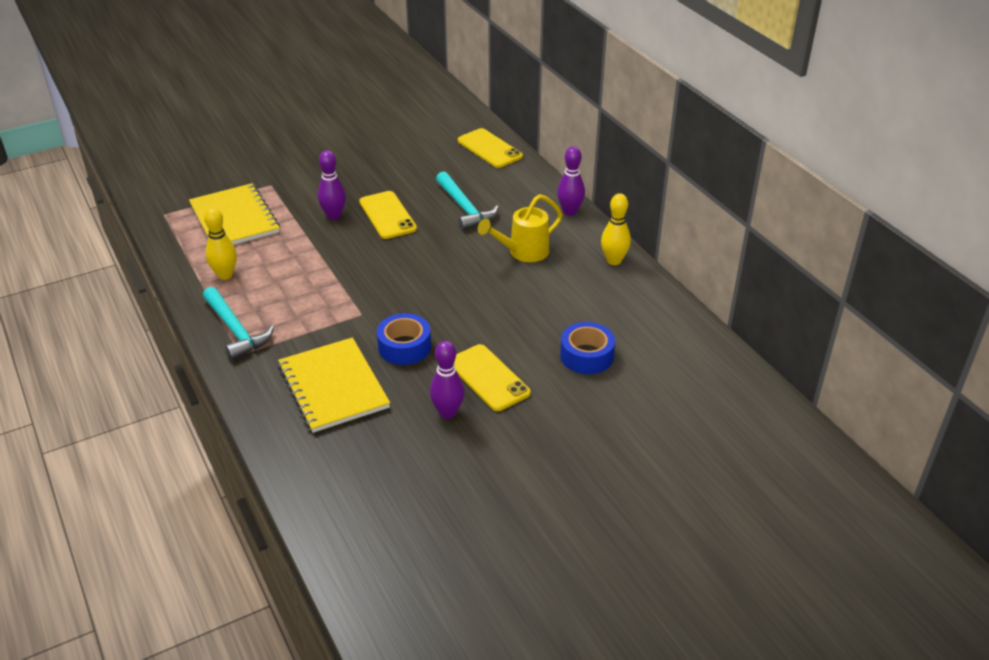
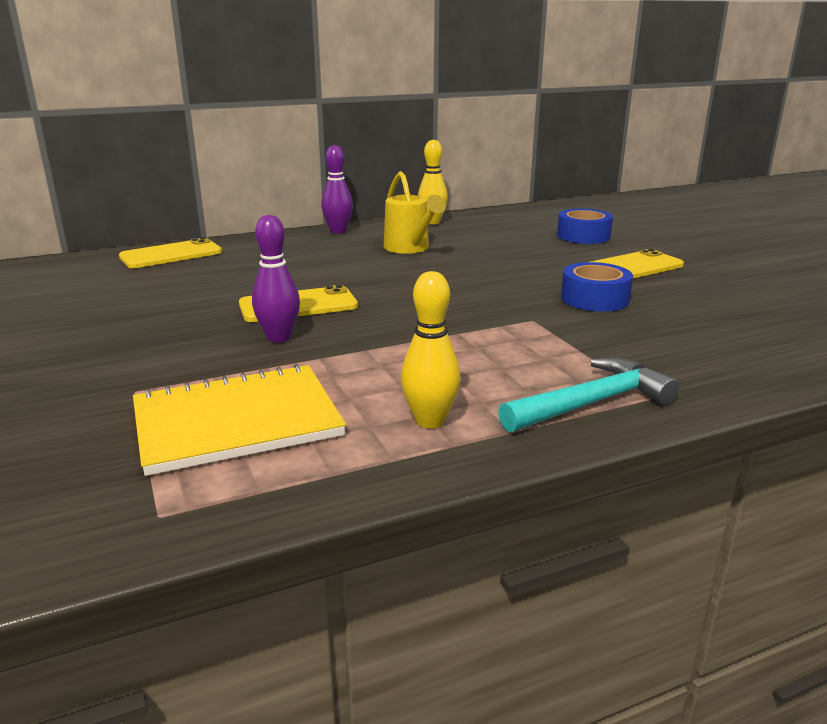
camera: 85 degrees left, 15 degrees down
(333, 386) = (690, 333): yellow notebook -> none
(448, 412) = (698, 283): purple bowling pin -> none
(464, 208) = (305, 268): turquoise hammer -> none

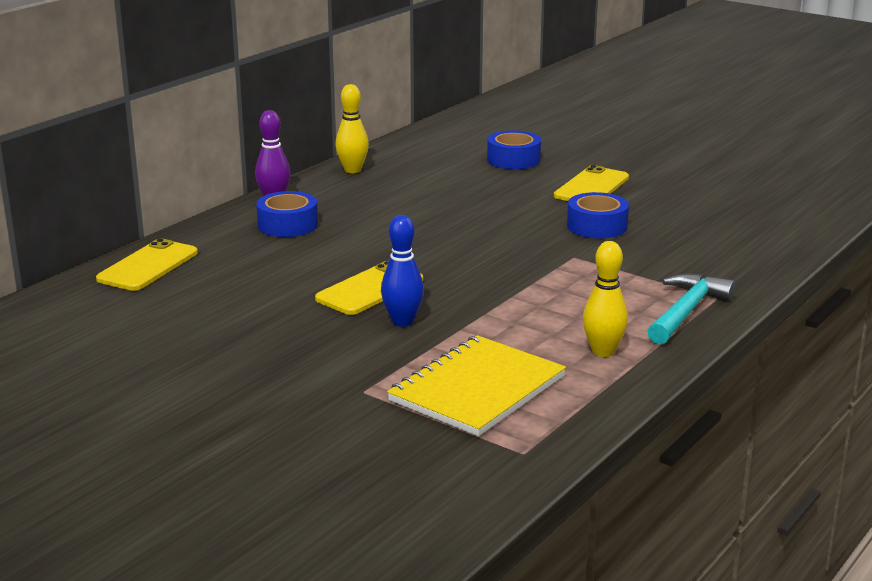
camera: 30 degrees left, 0 degrees up
(279, 338) = (402, 321): purple bowling pin -> blue bowling pin
(319, 248) = (288, 225): none -> blue tape
(409, 248) = (377, 207): yellow watering can -> none

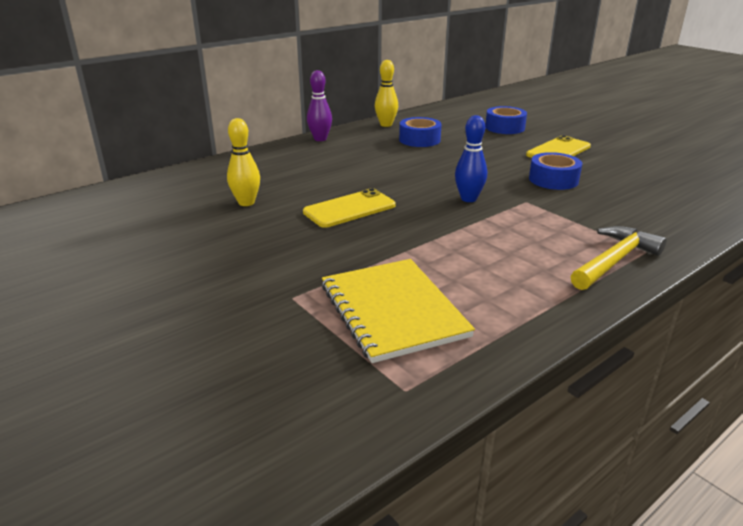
camera: 15 degrees right, 5 degrees up
(148, 266) = (203, 174): yellow phone -> none
(288, 225) = (318, 156): blue tape -> blue tape (419, 140)
(402, 321) = (360, 238): blue bowling pin -> blue bowling pin (468, 199)
(477, 389) = (393, 310): yellow notebook -> yellow notebook turned 75 degrees counterclockwise
(603, 351) = (524, 289): yellow bowling pin -> yellow bowling pin (246, 202)
(686, 311) = (614, 261): turquoise hammer -> yellow hammer

